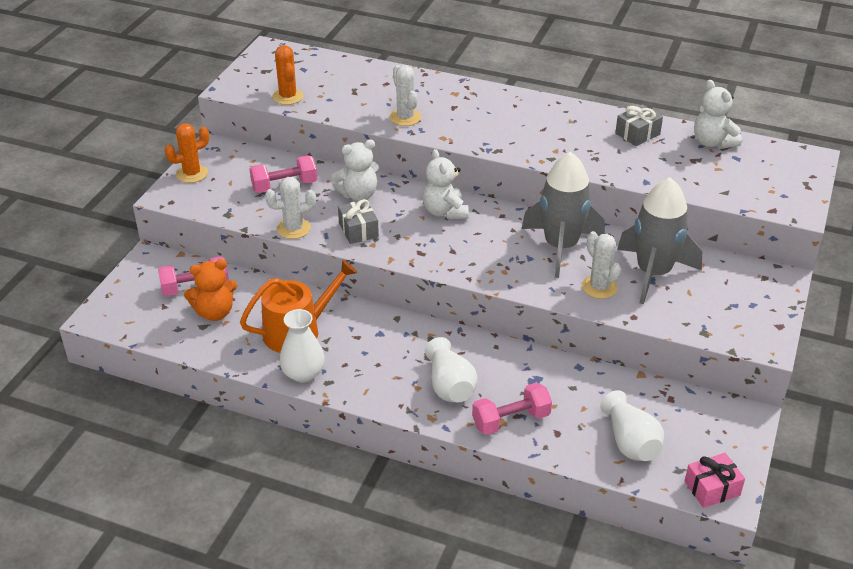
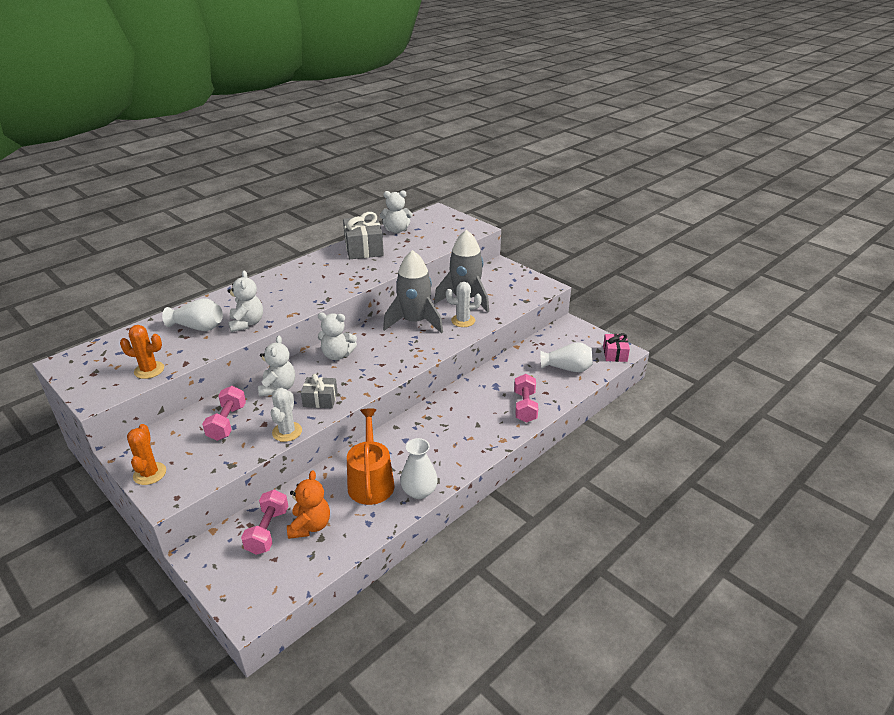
camera: 65 degrees left, 5 degrees down
(405, 117) = (247, 323): white cactus -> white teddy bear
(450, 385) = (478, 422): white vase -> white vase (198, 327)
(637, 134) = (364, 248): grey gift -> grey gift, size x1.71

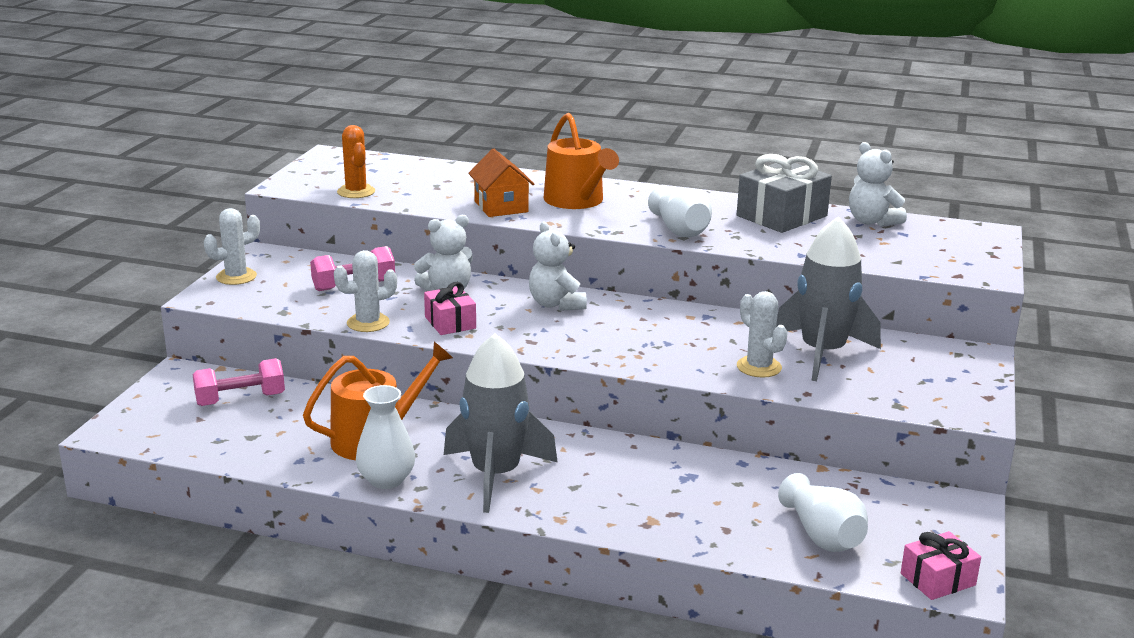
camera: 60 degrees right, 10 degrees down
(150, 474) = (236, 277): orange cactus -> white cactus
(198, 327) = (462, 187): white vase -> white vase (679, 229)
(247, 323) = (501, 207): white teddy bear -> orange house
(271, 296) = (577, 201): none -> orange watering can
(310, 526) = (266, 423): orange teddy bear -> none
(320, 399) = (450, 322): grey gift -> pink gift
(415, 322) = (704, 332): grey rocket -> grey rocket (496, 475)
(525, 407) = (664, 518): pink dumbbell -> none

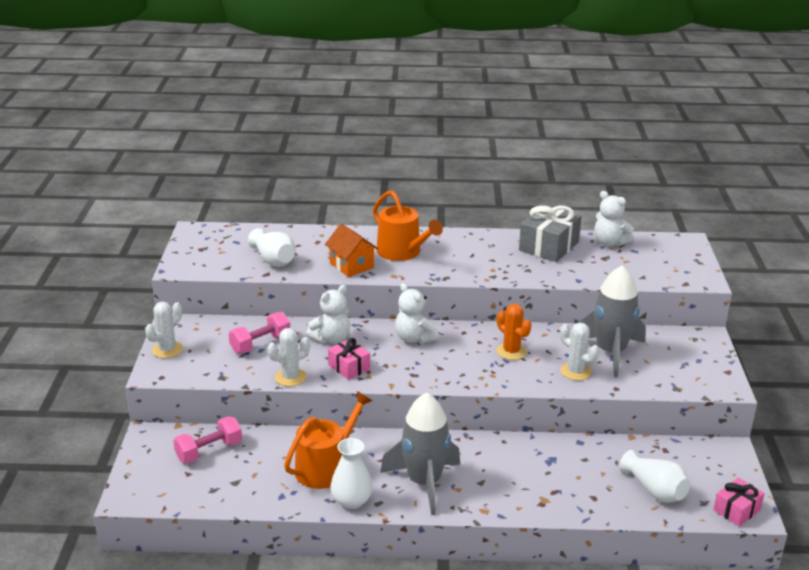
camera: 15 degrees left, 5 degrees up
(356, 192) = (237, 266): orange cactus -> orange cactus (511, 351)
(679, 229) = (487, 269): white vase -> white vase (273, 260)

